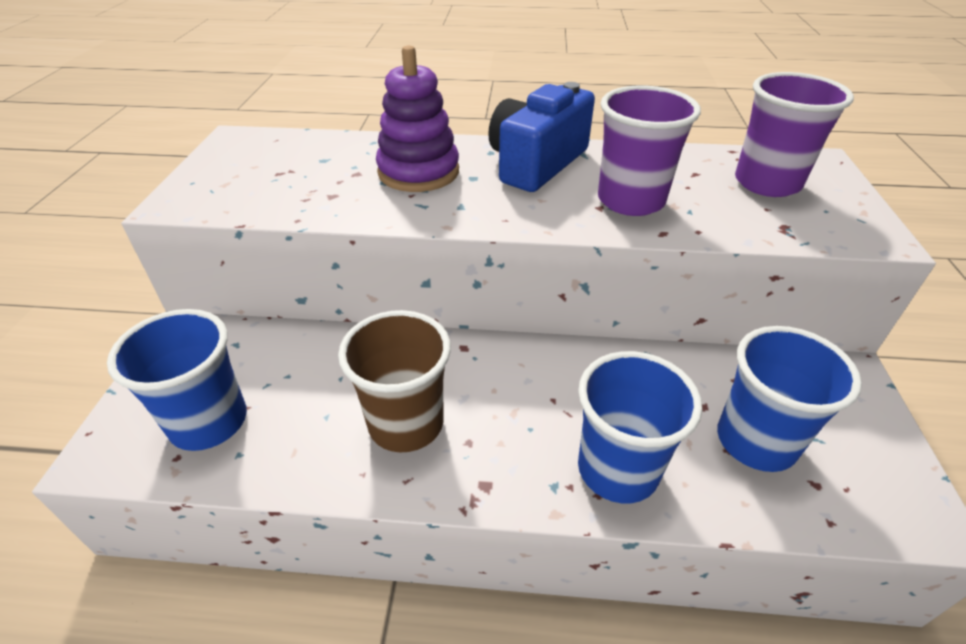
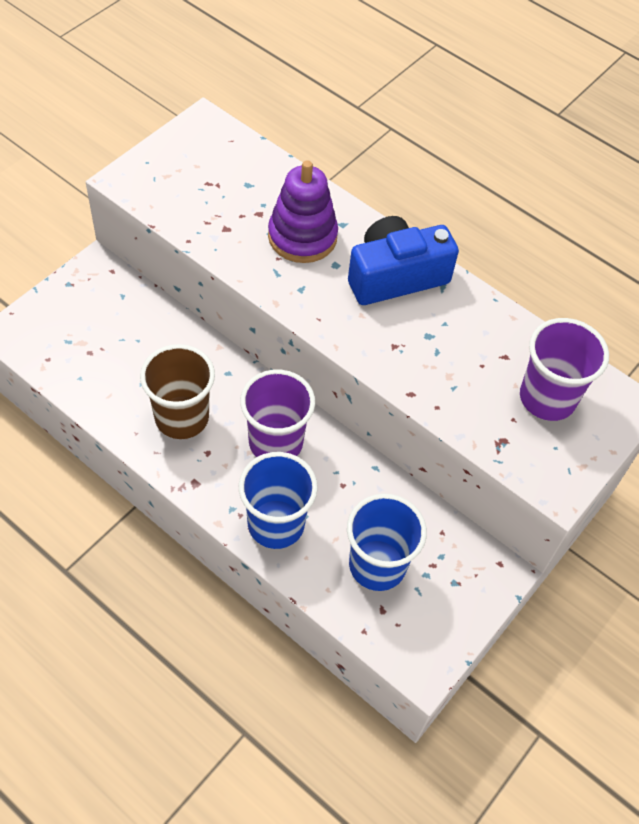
camera: 30 degrees right, 15 degrees up
(209, 422) = (76, 346): blue cup -> none
(630, 200) = (422, 353): purple cup -> purple cup (276, 442)

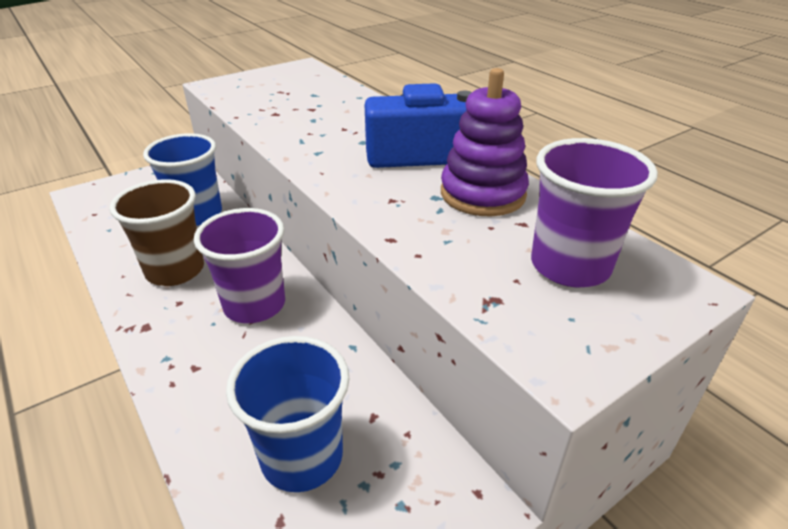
camera: 20 degrees right, 20 degrees down
(276, 524) = (204, 383): blue cup -> blue cup (197, 214)
(302, 237) = (341, 123): purple stacking toy -> purple stacking toy (482, 194)

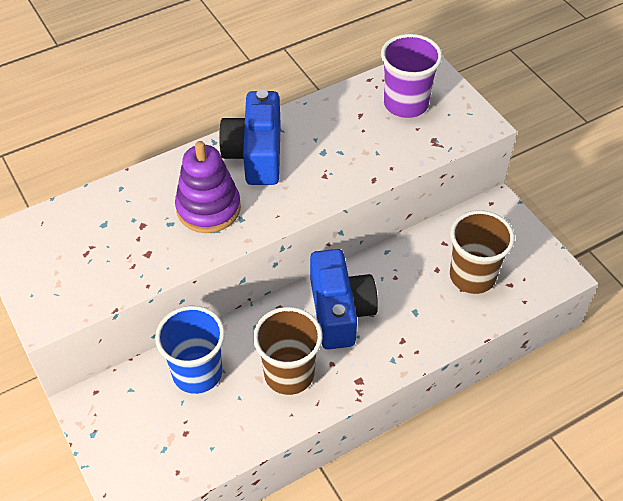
camera: 85 degrees left, 15 degrees up
(254, 305) = (339, 311): purple cup -> blue camera
(302, 457) = (472, 276): blue cup -> brown cup
(482, 194) = (322, 127): purple stacking toy -> purple stacking toy (208, 208)

